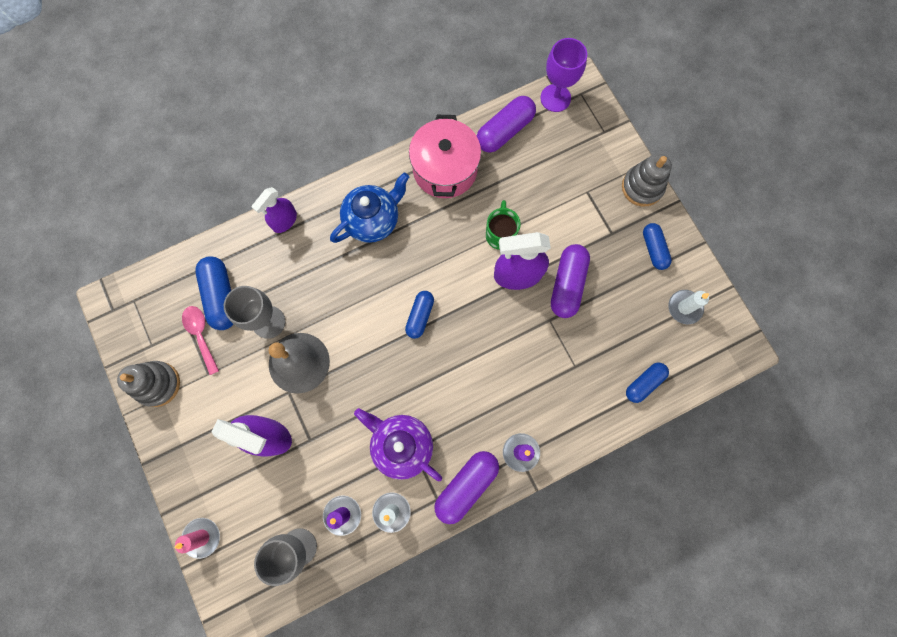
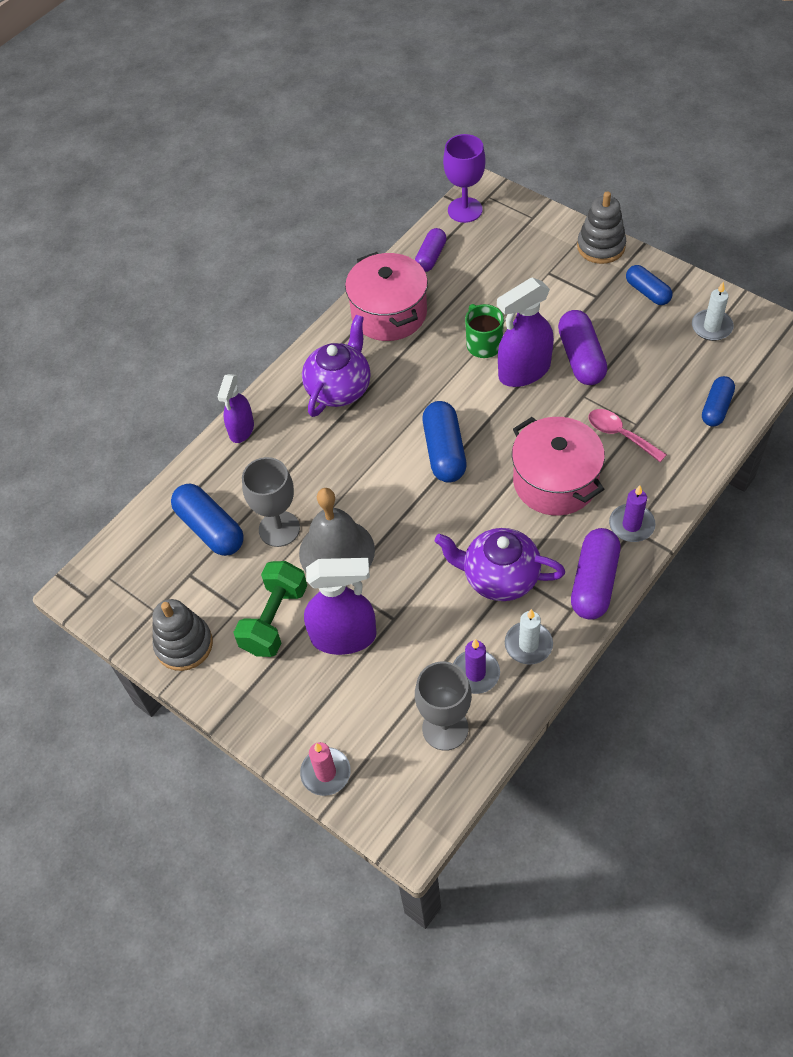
camera: 20 degrees left, 20 degrees down
(201, 335) = (208, 575): pink spoon -> pink spoon (620, 435)
(228, 396) = (274, 619): none -> green dumbbell
(373, 220) = (339, 388): blue teapot -> purple teapot
(420, 316) = (444, 451): blue capsule -> blue capsule, size x1.54
(486, 385) = (555, 481): none -> pink pot
(504, 131) = (431, 257): purple capsule -> purple capsule, size x0.65

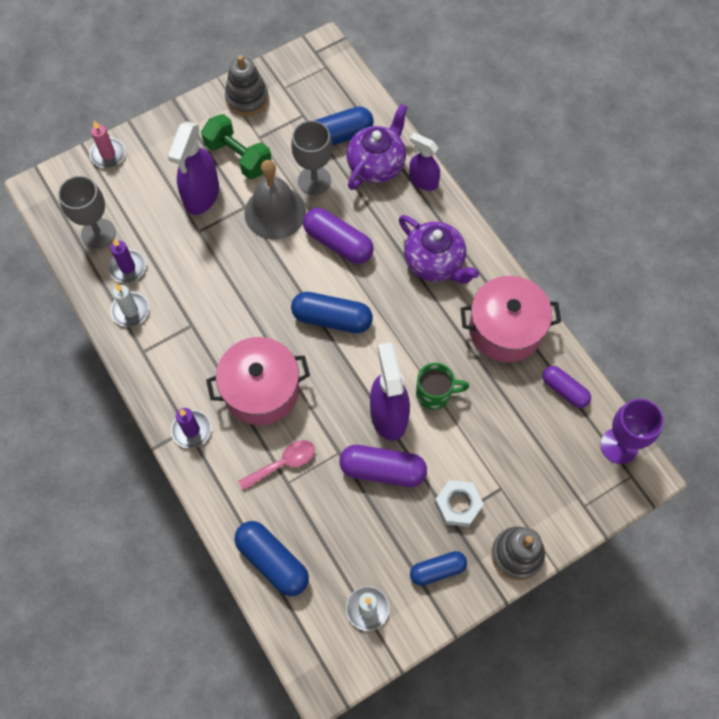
camera: 105 degrees right, 10 degrees up
(499, 577) = (195, 313): purple teapot -> purple teapot (376, 165)
(581, 296) = (458, 505): none -> white nut
(594, 582) = (156, 378): purple capsule -> purple capsule (338, 243)
(716, 408) = (272, 561): blue capsule -> blue capsule, size x1.54

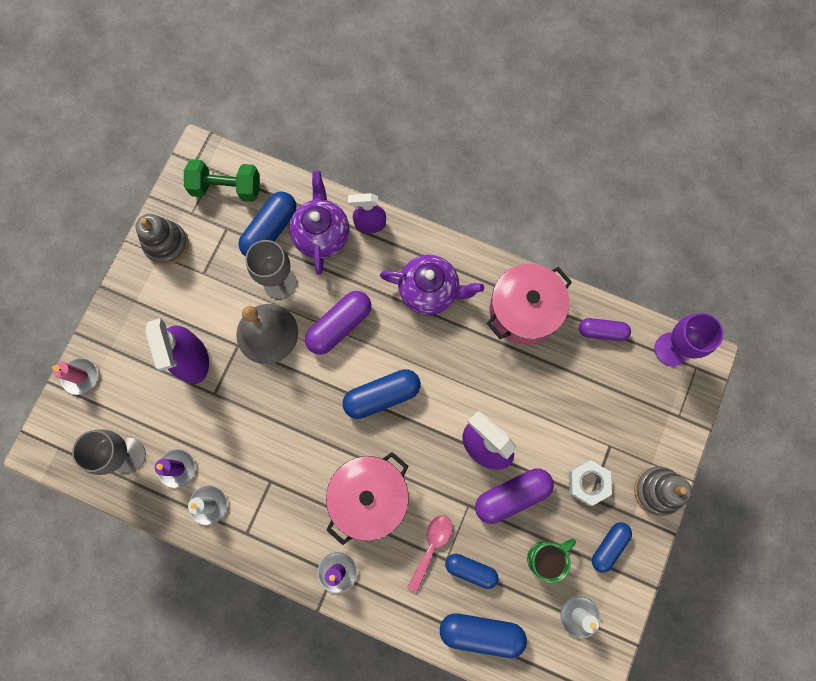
camera: 35 degrees left, 10 degrees up
(238, 157) = (198, 303): green dumbbell -> green dumbbell (226, 188)
(302, 505) = (470, 570): none -> blue capsule
(338, 243) = (339, 326): purple capsule -> purple capsule turned 45 degrees counterclockwise
(435, 394) = (507, 403): green mug -> green mug (545, 558)

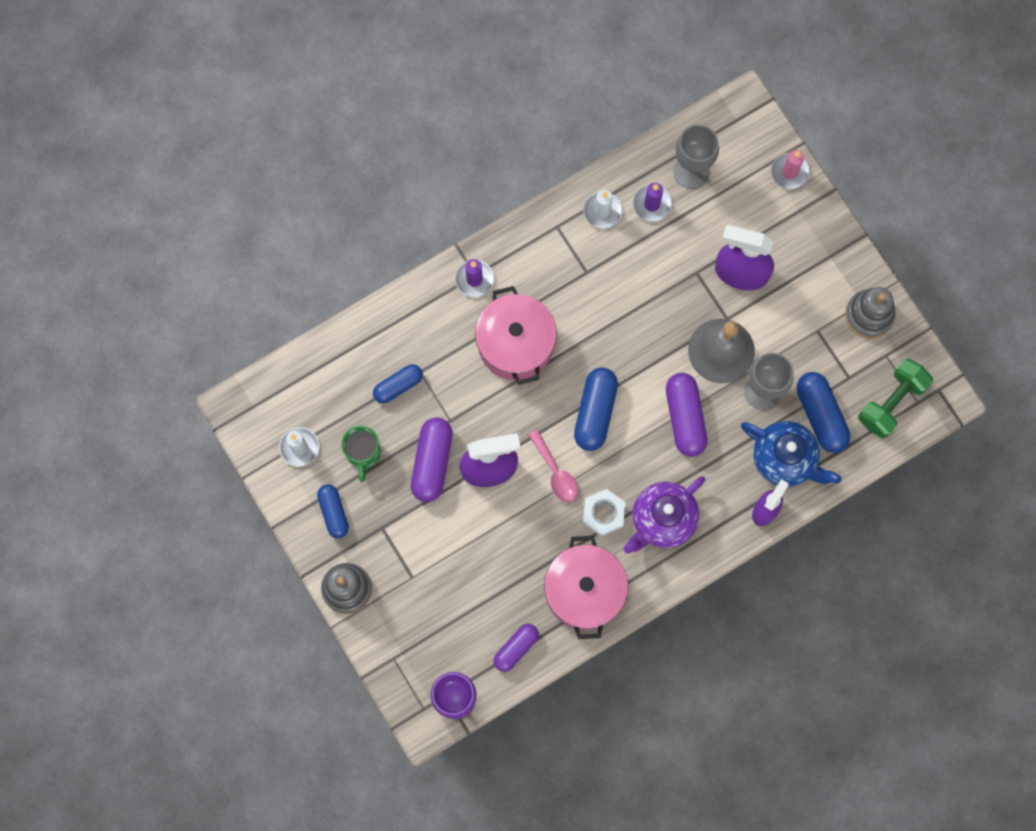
camera: 125 degrees right, 0 degrees up
(321, 234) = (785, 459): purple teapot -> blue teapot
(431, 546) = (439, 367): pink spoon -> pink spoon (555, 472)
(481, 632) = (345, 360): blue capsule -> none
(588, 483) = (396, 534): white nut -> white nut (603, 514)

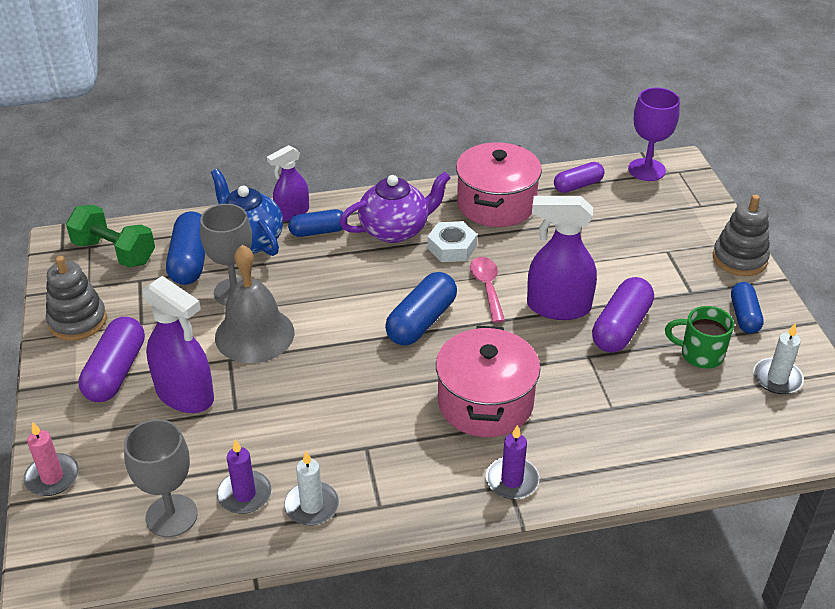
camera: 160 degrees left, 35 degrees down
(363, 453) = (700, 354): green mug -> green mug turned 90 degrees counterclockwise
(398, 386) = (643, 402): blue capsule -> blue capsule (318, 231)
(685, 418) = (328, 293): purple capsule -> purple capsule (116, 372)
(891, 402) = (114, 252): green dumbbell -> green dumbbell turned 60 degrees clockwise

